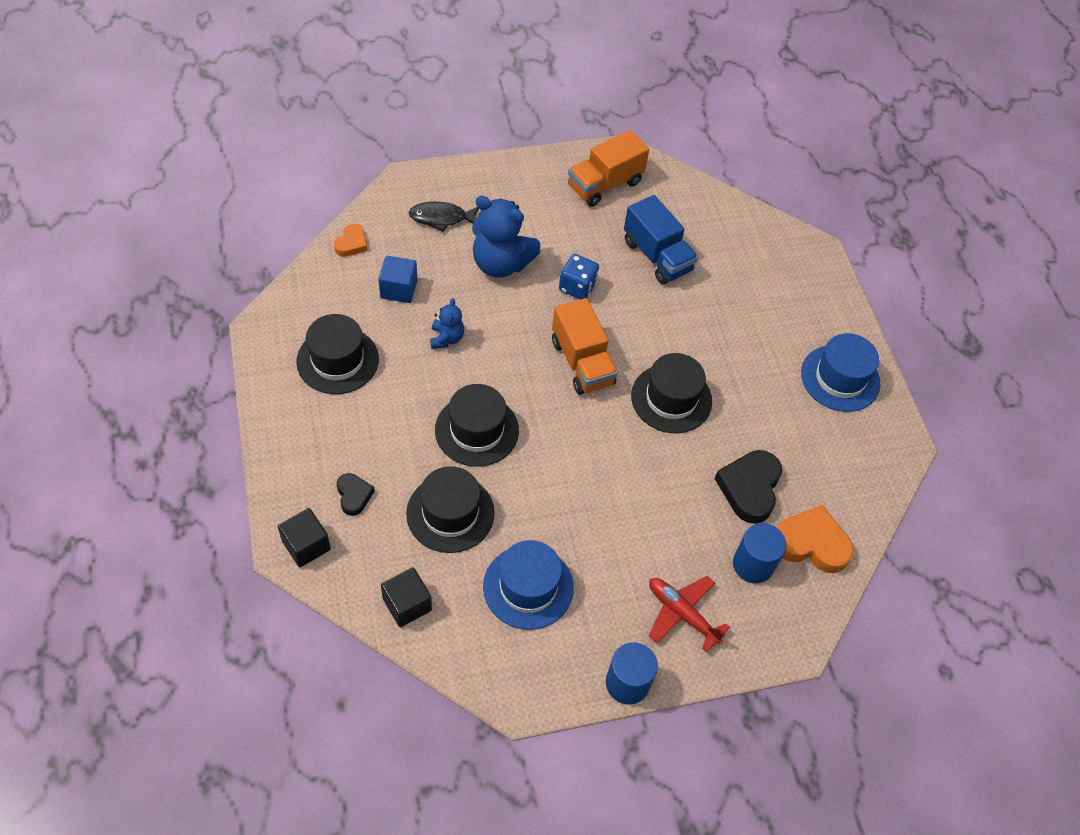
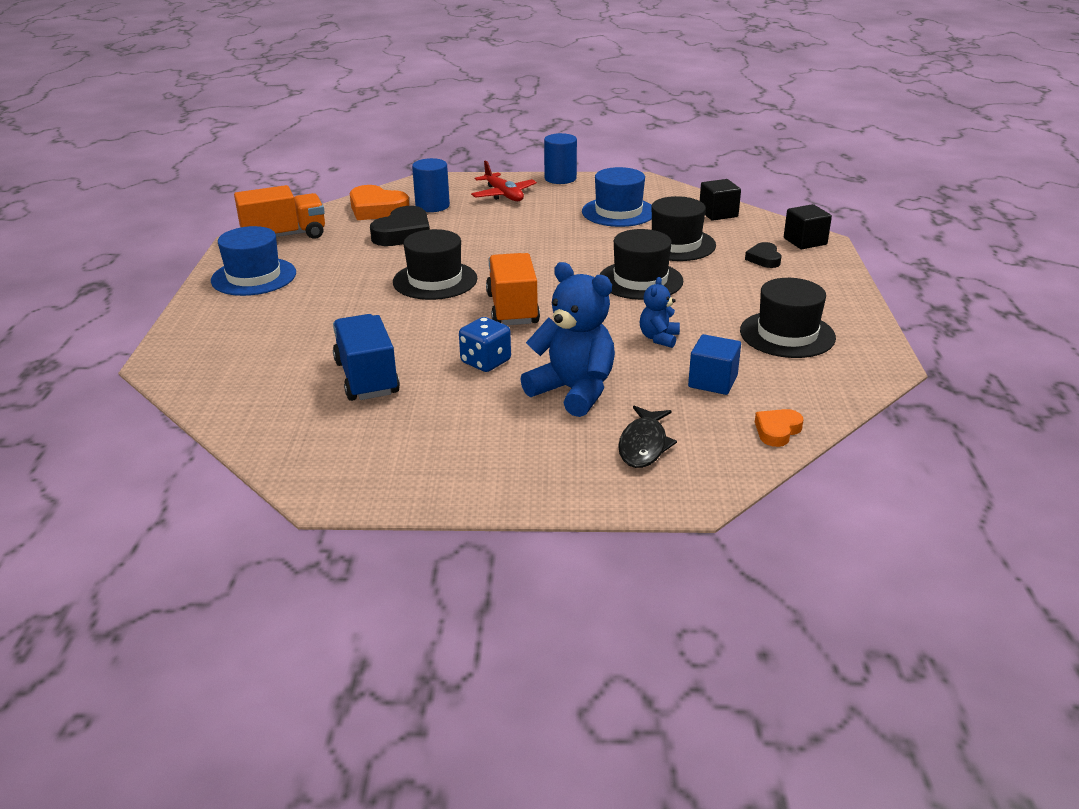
camera: 160 degrees left, 25 degrees down
(441, 218) = (644, 445): black fish -> black fish turned 90 degrees clockwise
(605, 184) = (382, 458): orange truck -> orange truck (284, 236)

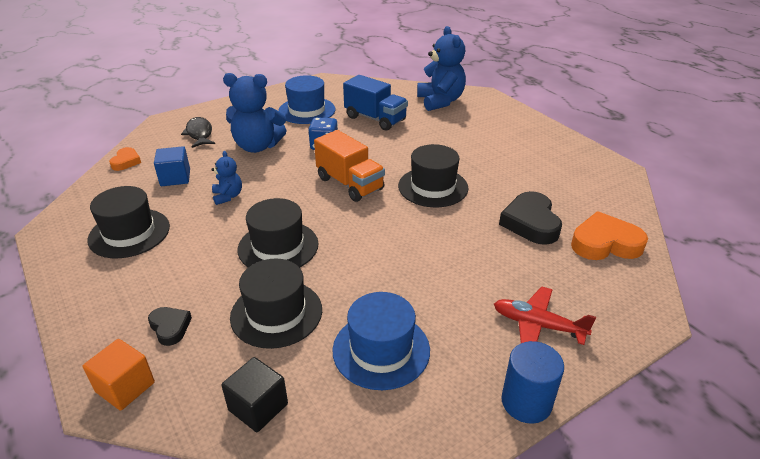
camera: 145 degrees right, 5 degrees up
(235, 374) = (440, 101): none -> blue teddy bear
(254, 277) = (547, 147): blue hat -> blue hat (307, 110)
(284, 236) = (604, 184): orange truck -> none
(432, 206) = (571, 271): blue cylinder -> none
(805, 241) = (125, 387): black cube -> orange cube

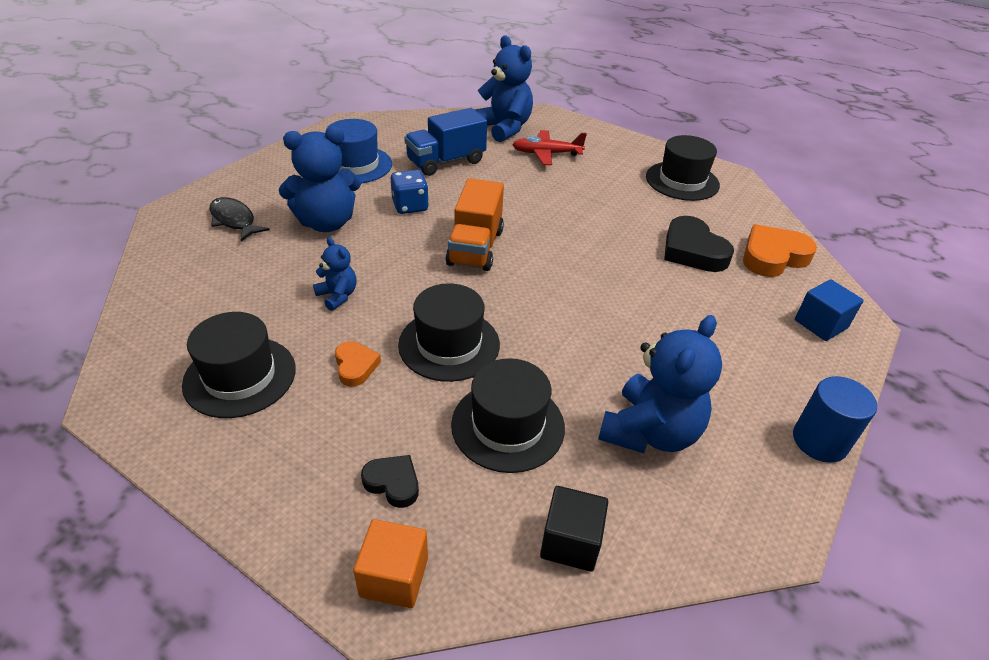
camera: 25 degrees left, 5 degrees up
(126, 162) = (156, 279): orange heart -> orange heart (355, 366)
(175, 178) = (247, 287): blue cube -> blue cube (820, 324)
(350, 184) = (475, 247): orange truck -> orange truck turned 75 degrees clockwise
(375, 119) = (446, 162): blue truck -> blue truck turned 135 degrees clockwise
(381, 350) = (650, 432): blue hat -> blue teddy bear
(433, 187) = (569, 232): black hat -> black hat (682, 181)
(537, 325) = (774, 358): red plane -> red plane (546, 154)

